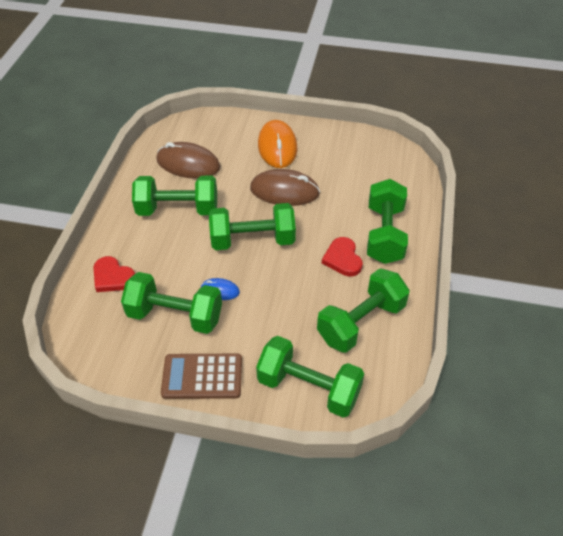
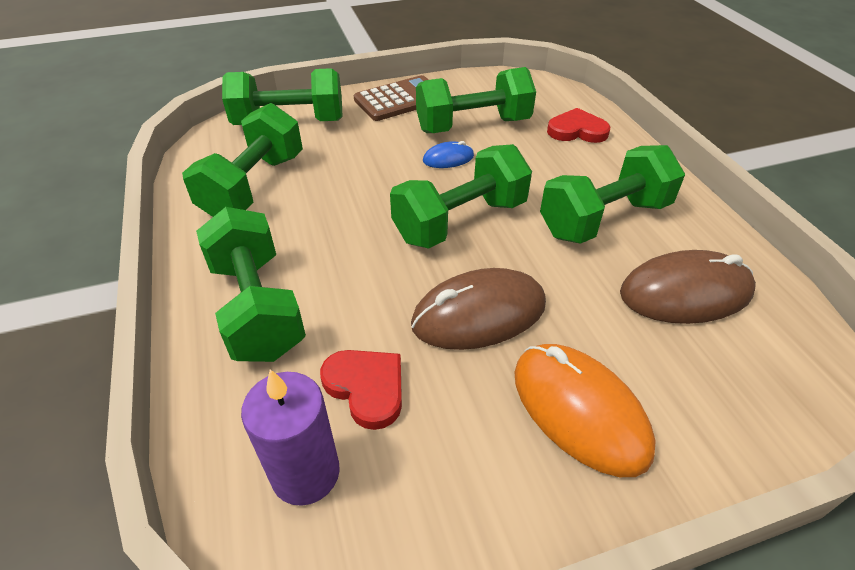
camera: 150 degrees right, 5 degrees down
(342, 259) = (312, 245): red heart -> red heart (366, 387)
(386, 166) = (305, 473): none -> purple candle

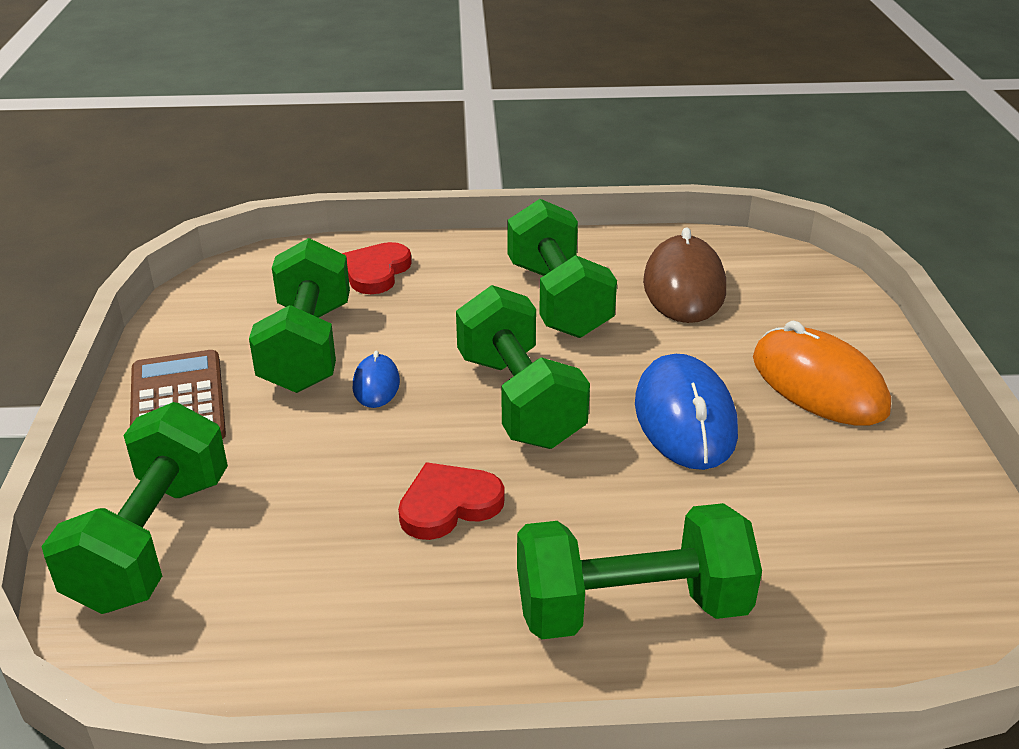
camera: 75 degrees left, 10 degrees down
(254, 186) = (334, 600): green dumbbell -> none
(305, 473) = (889, 579): purple candle -> none
(366, 387) = (780, 519): red heart -> red heart (449, 505)
(479, 314) = (684, 418): brown mouse -> blue mouse
(579, 410) = (818, 384): orange mouse -> orange mouse turned 75 degrees clockwise

